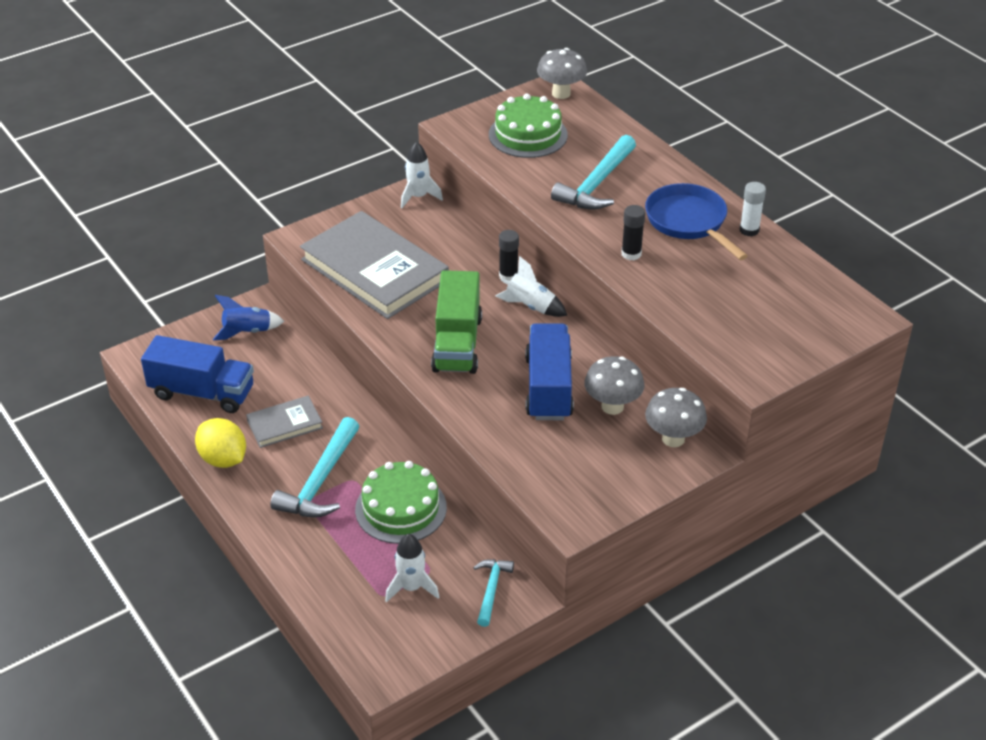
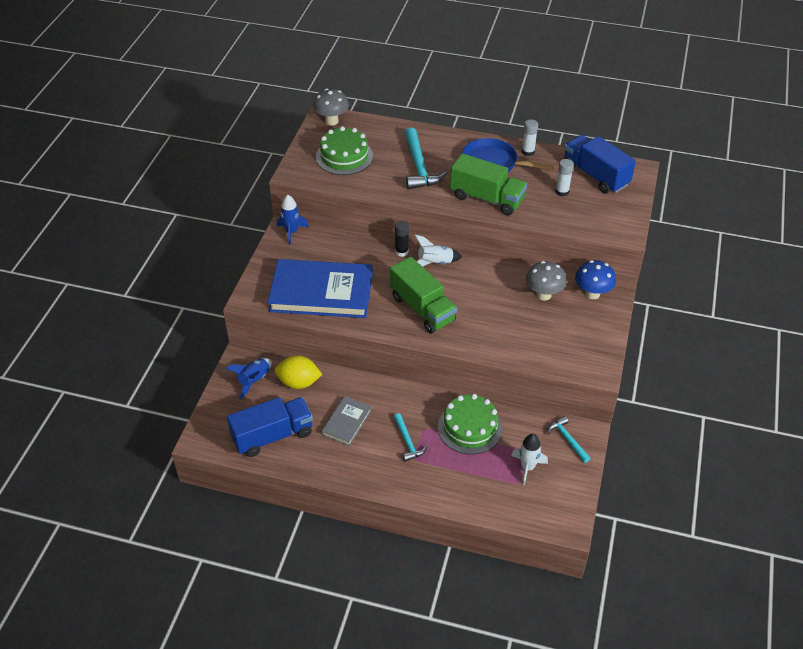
camera: 40 degrees left, 5 degrees up
(223, 459) = (336, 467): yellow lemon -> yellow lemon (299, 382)
(320, 481) = (407, 442): turquoise hammer -> turquoise hammer, size x0.57
(374, 270) = (321, 292): grey book -> blue book
(418, 197) = (291, 232): white rocket -> blue rocket
(548, 388) = (500, 304): blue truck -> blue truck (595, 175)
(631, 254) = (487, 198): black glue stick -> green truck
(673, 439) = (592, 294): grey mushroom -> blue mushroom
(733, 292) = (562, 192): none -> white glue stick

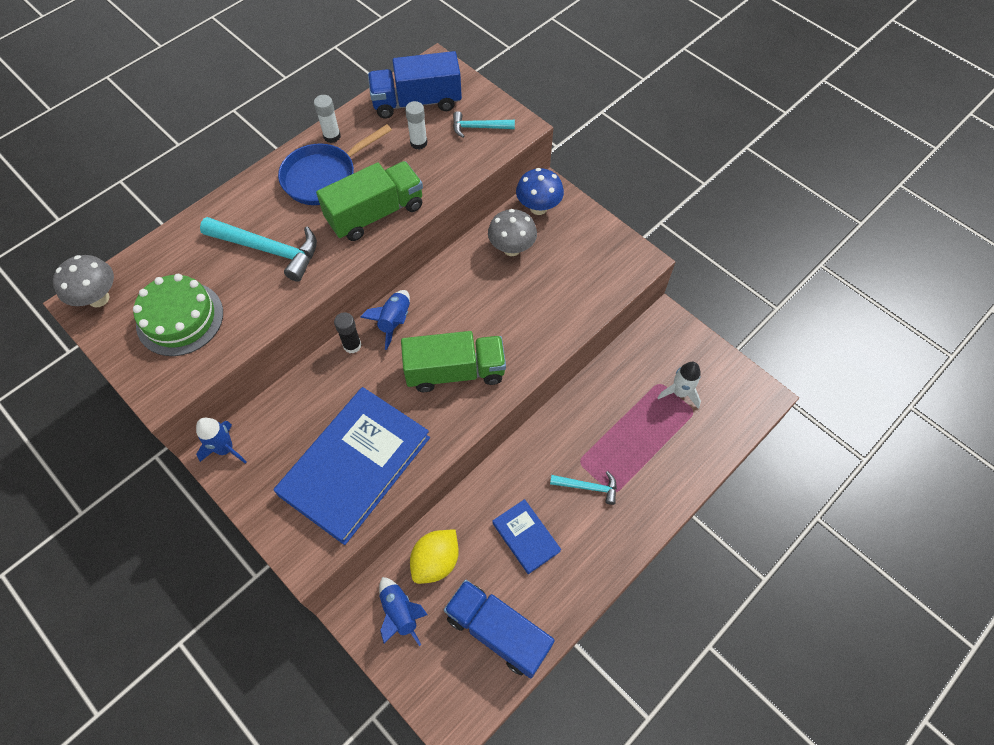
camera: 60 degrees left, 15 degrees up
(272, 436) = (498, 631): blue truck -> blue truck turned 60 degrees counterclockwise
(346, 422) = (526, 537): grey book -> blue book
(435, 263) = (394, 321): white rocket -> blue rocket
(470, 427) = (602, 416): green cake -> none
(567, 439) = (665, 339): turquoise hammer -> turquoise hammer (479, 127)

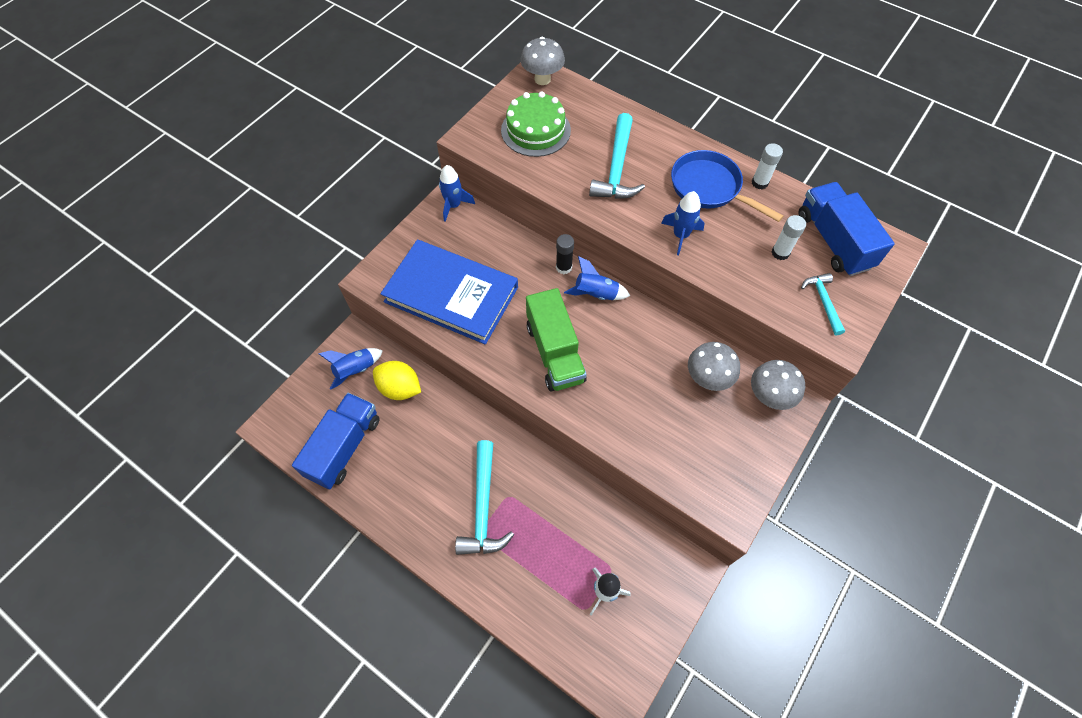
camera: 80 degrees right, 0 degrees up
(375, 214) = (680, 235): green truck -> blue rocket
(526, 537) = (428, 457): blue book -> none
(538, 208) = (769, 396): blue mushroom -> grey mushroom
(588, 487) = (483, 507): turquoise hammer -> turquoise hammer, size x1.75

